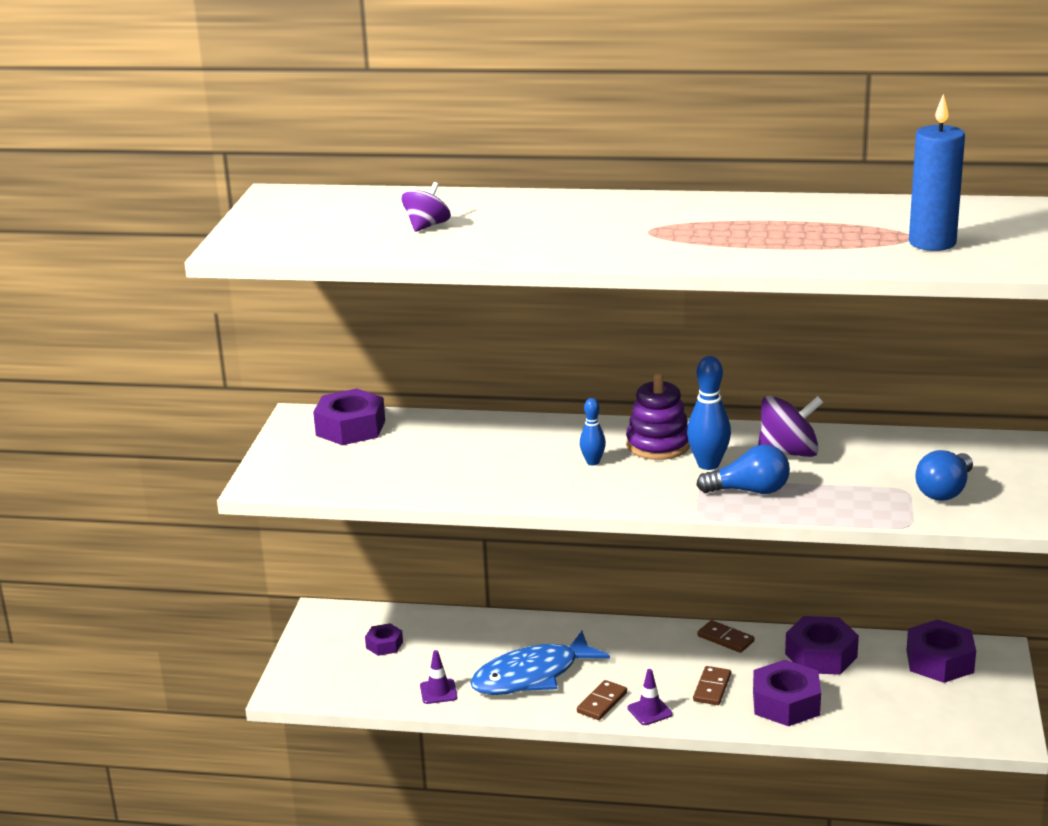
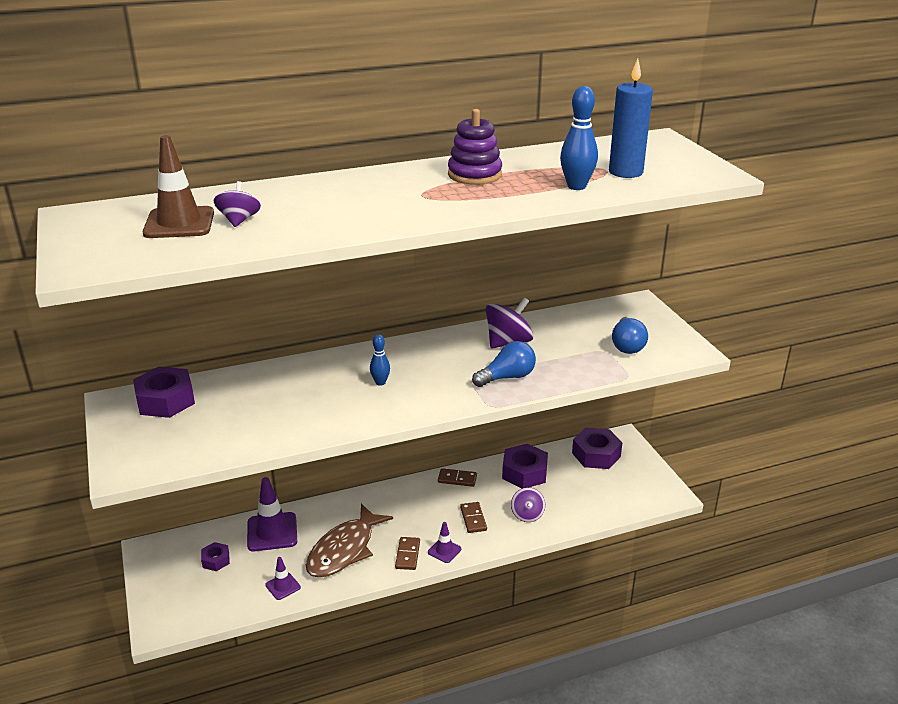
camera: 30 degrees left, 5 degrees up
(367, 219) = (179, 223): none -> brown traffic cone
(463, 634) = (272, 532): none -> purple traffic cone
(532, 676) = (344, 550): blue fish -> brown fish
(658, 445) = (416, 357): purple stacking toy -> purple stacking toy (474, 175)
(708, 464) = (463, 364): blue bowling pin -> blue bowling pin (576, 186)
(786, 703) = (527, 515): purple nut -> purple spinning top

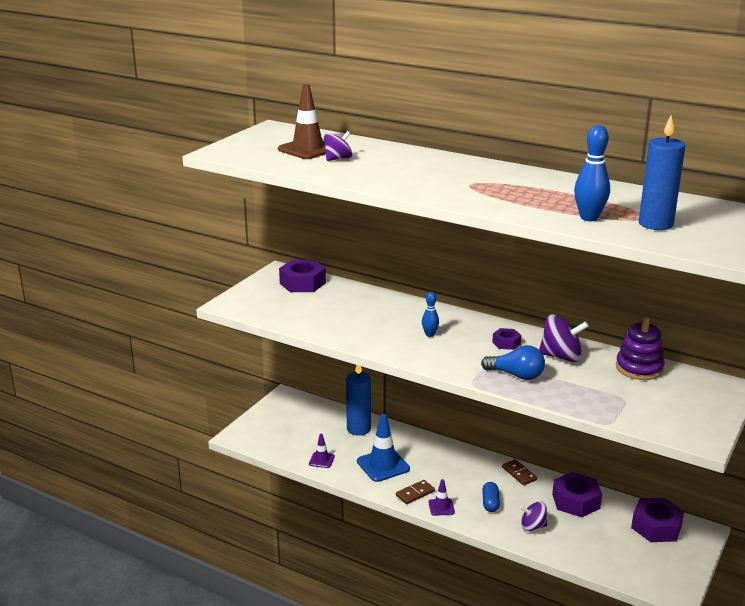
camera: 50 degrees right, 5 degrees down
(216, 560) = (309, 423): purple nut -> purple nut (506, 343)
(272, 532) = (358, 429): purple traffic cone -> blue candle
(344, 550) = (383, 465): brown fish -> blue traffic cone
(473, 519) = (490, 503): brown domino -> blue capsule
(474, 175) = (537, 185): purple stacking toy -> purple stacking toy (639, 368)
(527, 515) = (532, 526): purple spinning top -> purple spinning top turned 45 degrees clockwise
(627, 345) = (651, 406): blue light bulb -> none

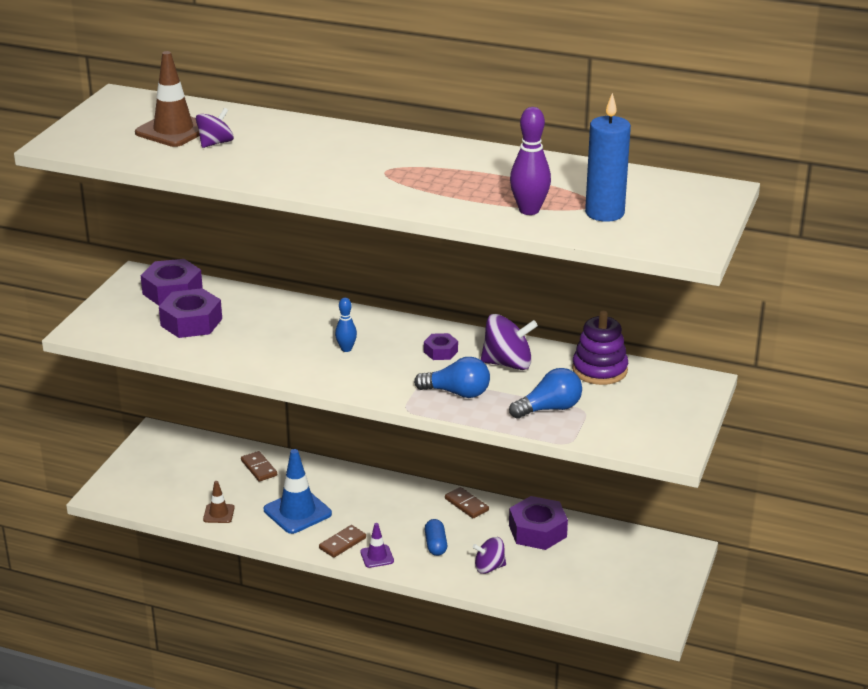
camera: 10 degrees left, 5 degrees up
(321, 460) = (218, 514): purple traffic cone -> brown traffic cone
(358, 429) = (259, 468): blue candle -> brown domino
(589, 218) = (529, 210): blue bowling pin -> purple bowling pin
(594, 394) = (549, 408): none -> blue light bulb
(656, 527) = (633, 551): purple nut -> purple nut (191, 322)

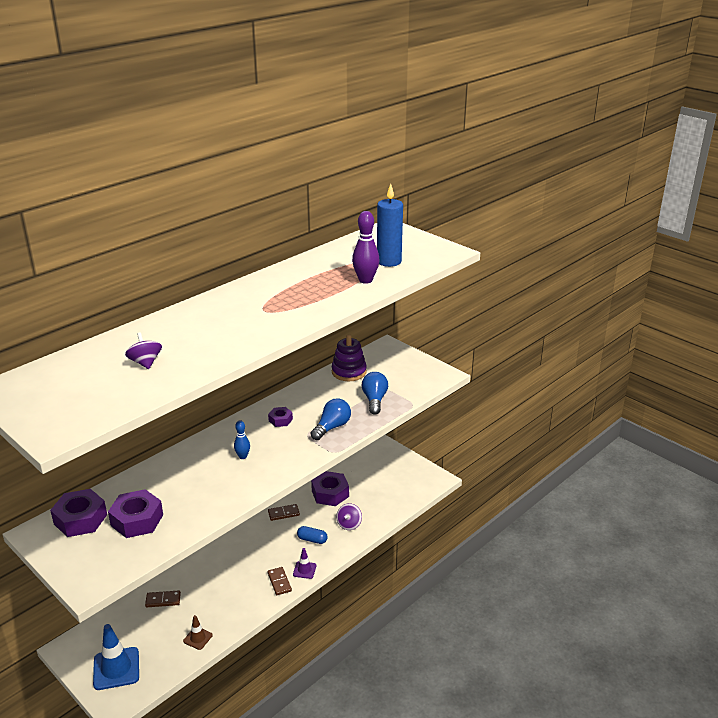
camera: 65 degrees left, 0 degrees up
(173, 130) = (99, 376): brown traffic cone -> none
(297, 512) = (229, 594): blue traffic cone -> blue traffic cone (116, 668)
(508, 363) = (315, 400): purple spinning top -> none

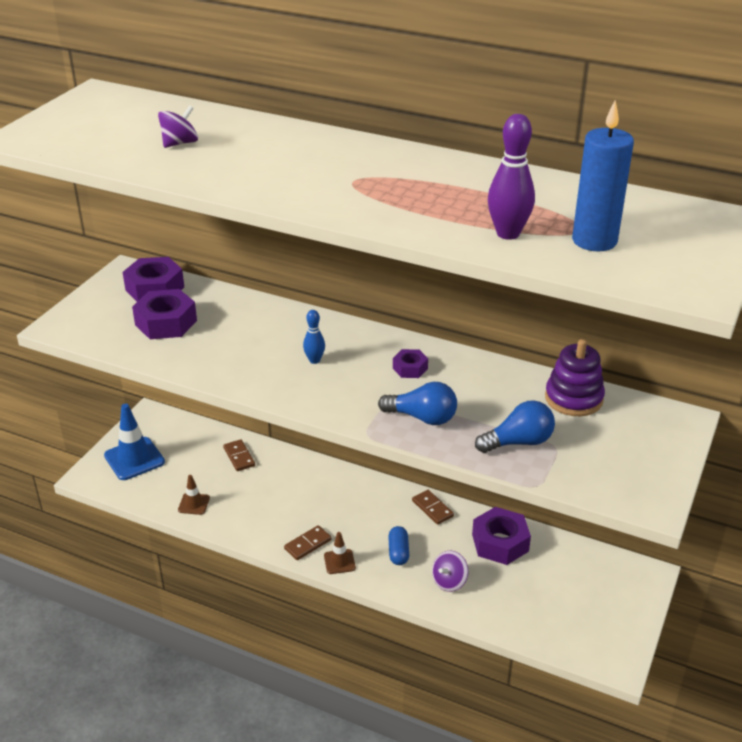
camera: 70 degrees right, 5 degrees up
(304, 570) = (339, 562): purple traffic cone -> brown traffic cone
(349, 524) = (449, 581): purple spinning top -> purple spinning top turned 45 degrees counterclockwise

